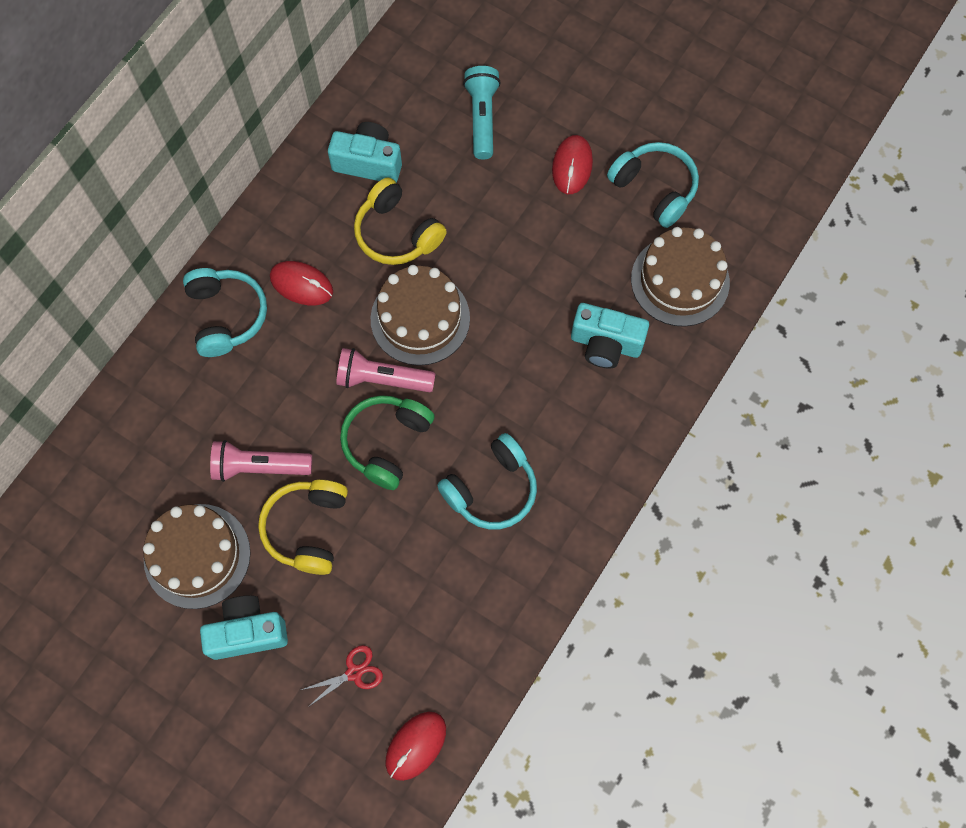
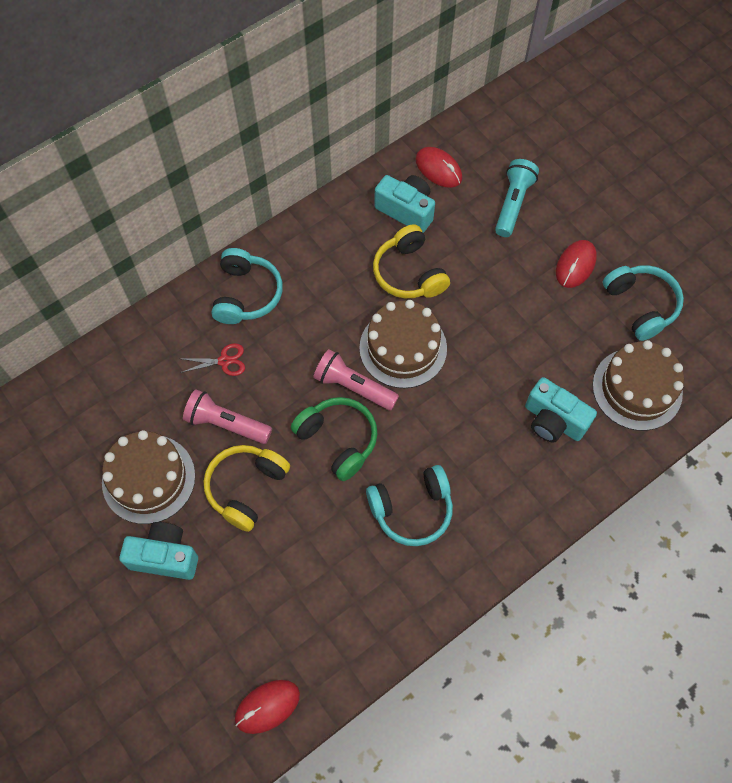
camera: 20 degrees right, 5 degrees down
(301, 284) = (316, 289): red mouse -> red mouse (438, 169)
(354, 673) = (239, 623): red scissors -> red scissors (224, 361)
(387, 443) = (338, 440): green headphones -> green headphones turned 90 degrees clockwise

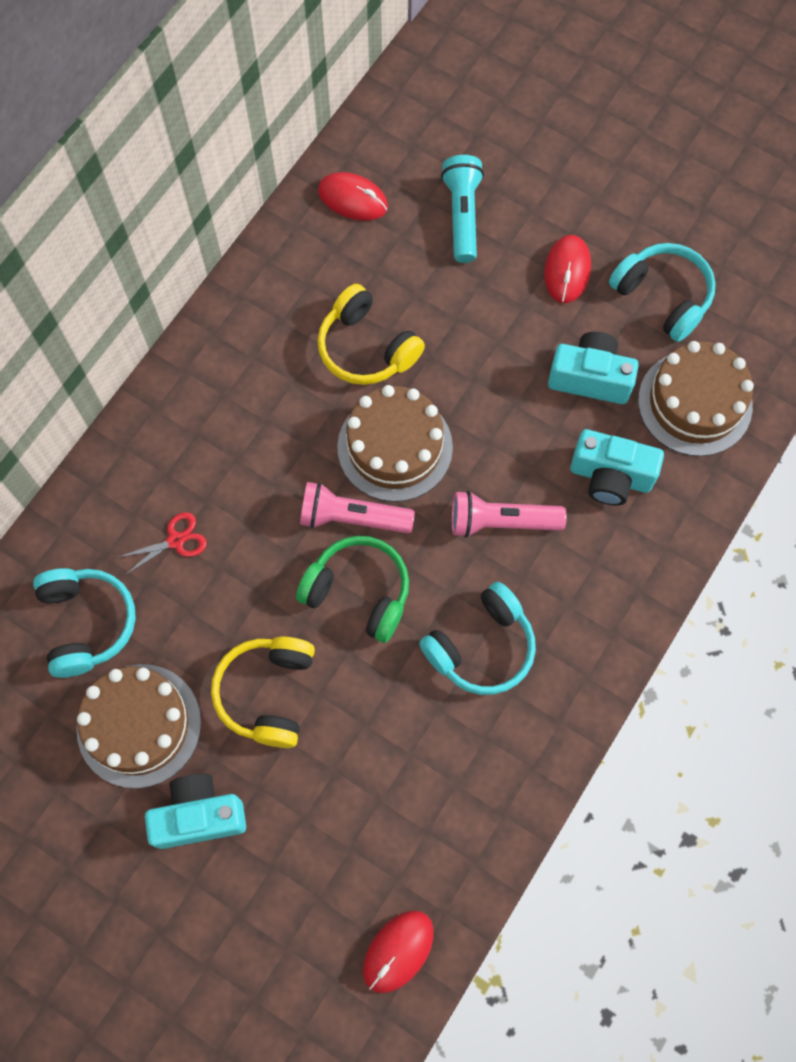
camera: 20 degrees left, 5 degrees up
(226, 423) = (210, 620): pink flashlight -> pink flashlight (501, 521)
(246, 294) = (170, 444): turquoise headphones -> turquoise headphones (86, 623)
(406, 210) = (332, 266): turquoise camera -> turquoise camera (590, 378)

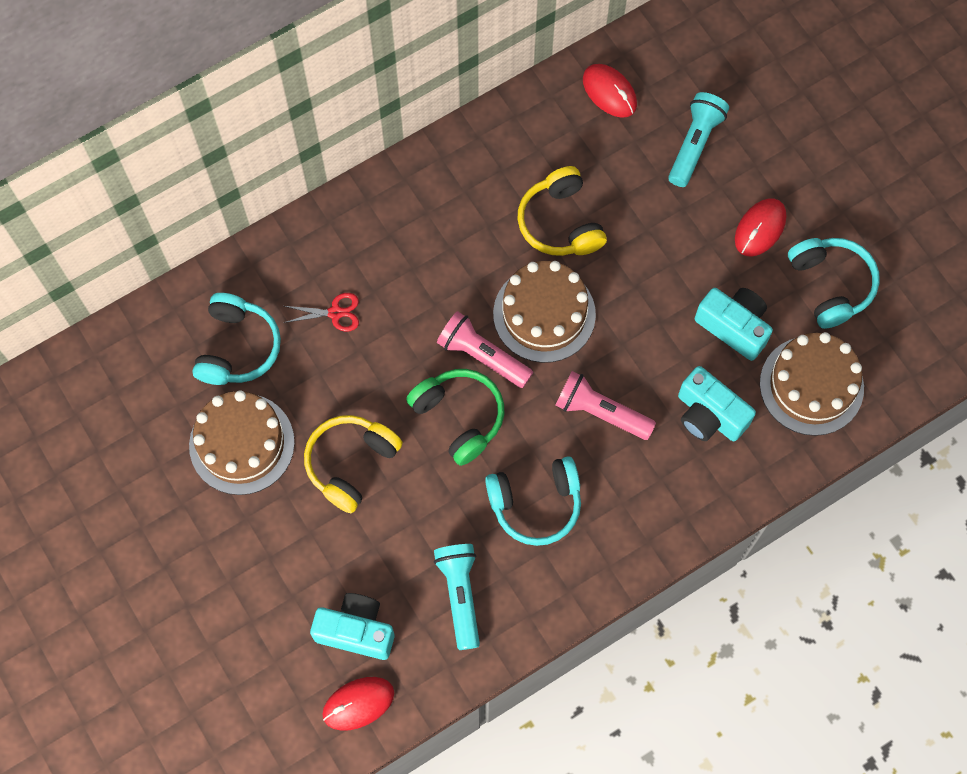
camera: 25 degrees right, 0 degrees up
(199, 815) = (256, 533): turquoise camera -> turquoise camera (356, 631)
(450, 780) = (460, 595): none -> turquoise flashlight

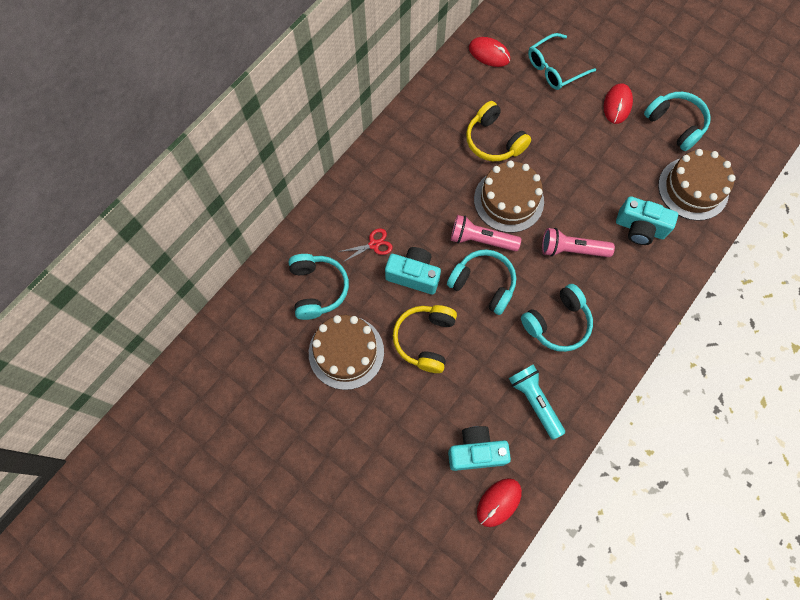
camera: 20 degrees left, 0 degrees up
(459, 417) = (483, 284): green headphones -> turquoise headphones
(695, 144) = (555, 68): turquoise flashlight -> turquoise glasses
(734, 326) = (629, 169): turquoise camera -> turquoise camera (413, 275)

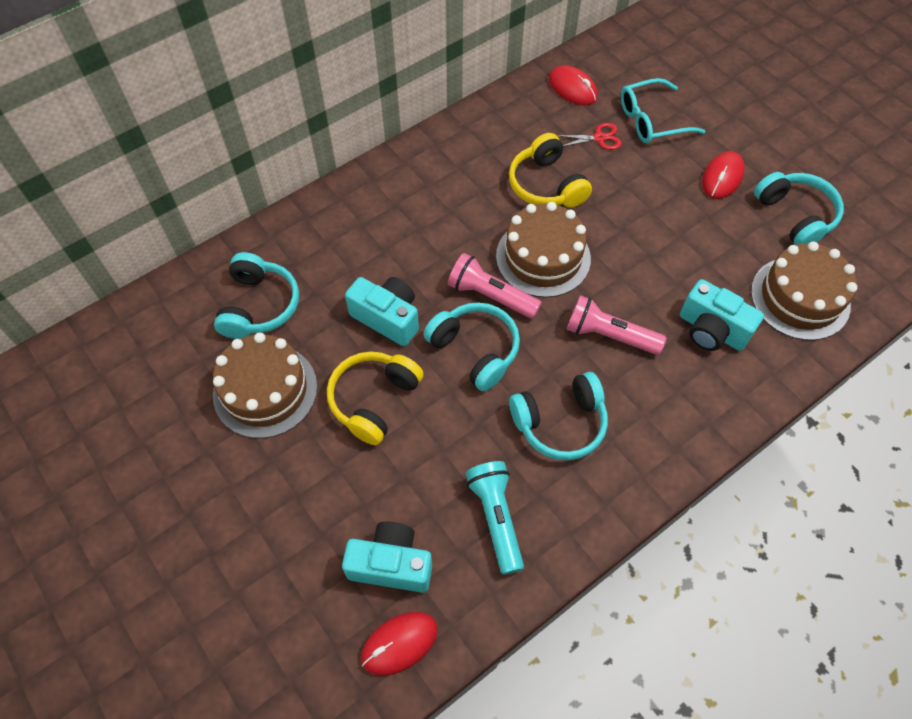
camera: 15 degrees right, 10 degrees down
(374, 244) = (350, 270): red scissors -> red scissors (599, 138)

